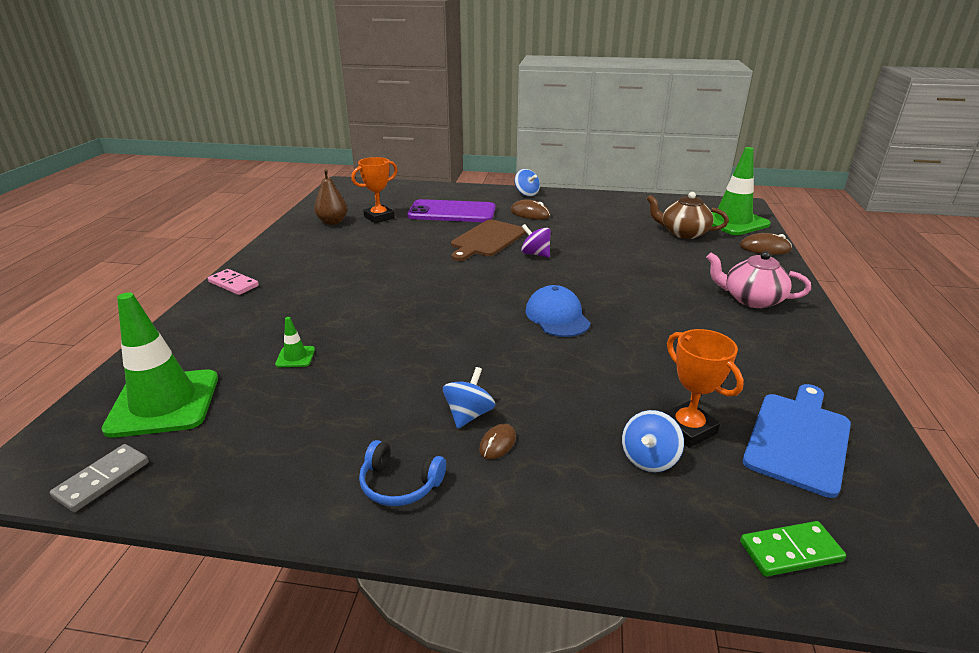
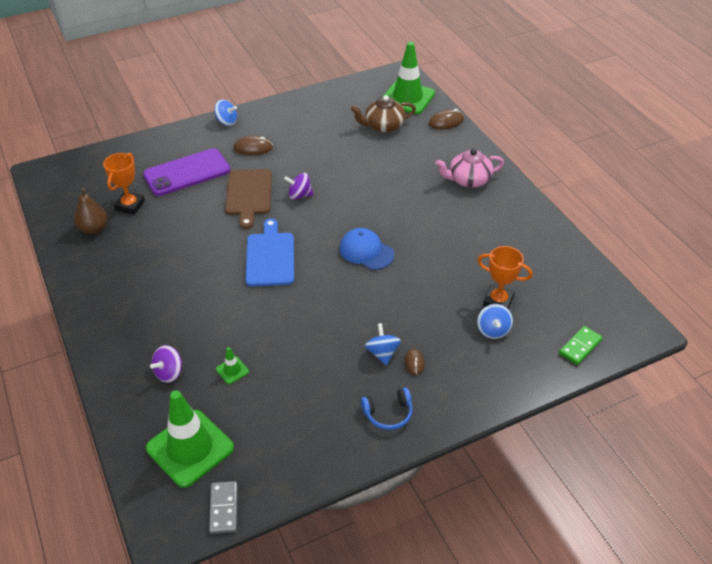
camera: 35 degrees left, 15 degrees up
(233, 284) = (98, 334): pink domino -> none
(242, 333) = (169, 373): none -> purple spinning top
(798, 439) = (550, 280): blue cutting board -> blue cutting board (270, 257)

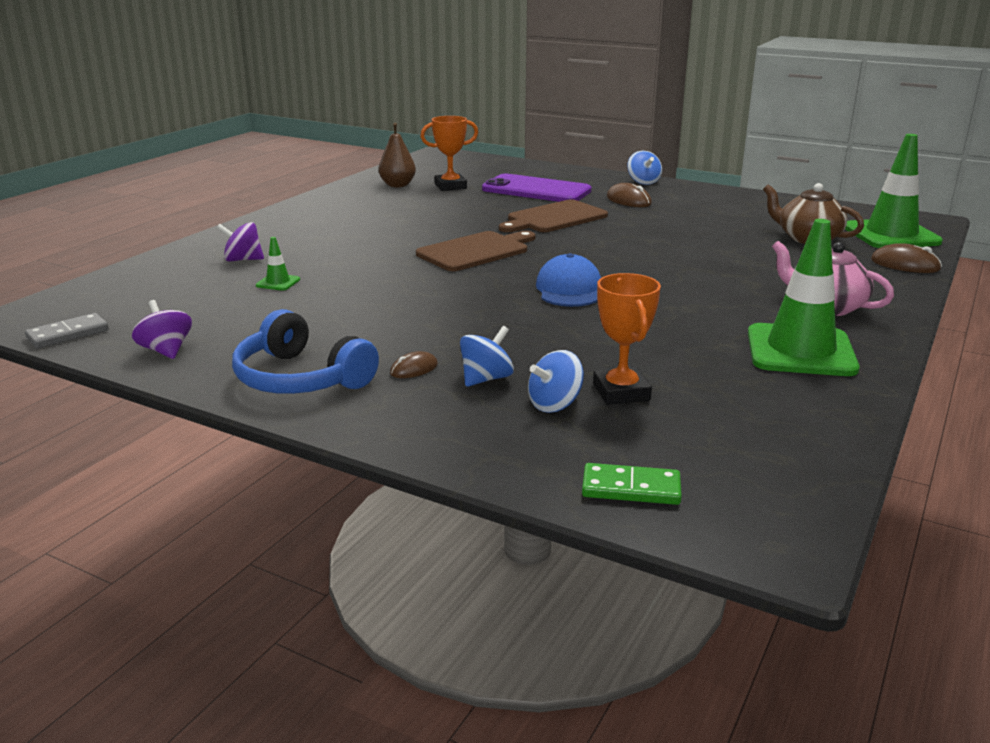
camera: 55 degrees right, 20 degrees down
(190, 448) = (144, 296): green traffic cone -> green traffic cone (800, 351)
(270, 257) = (476, 251): blue cutting board -> brown cutting board
(299, 195) = (598, 236): purple spinning top -> purple spinning top (166, 351)
(382, 353) = (405, 346): blue spinning top -> blue spinning top (486, 379)
(388, 413) = (301, 378): blue headphones -> blue headphones, size x1.67

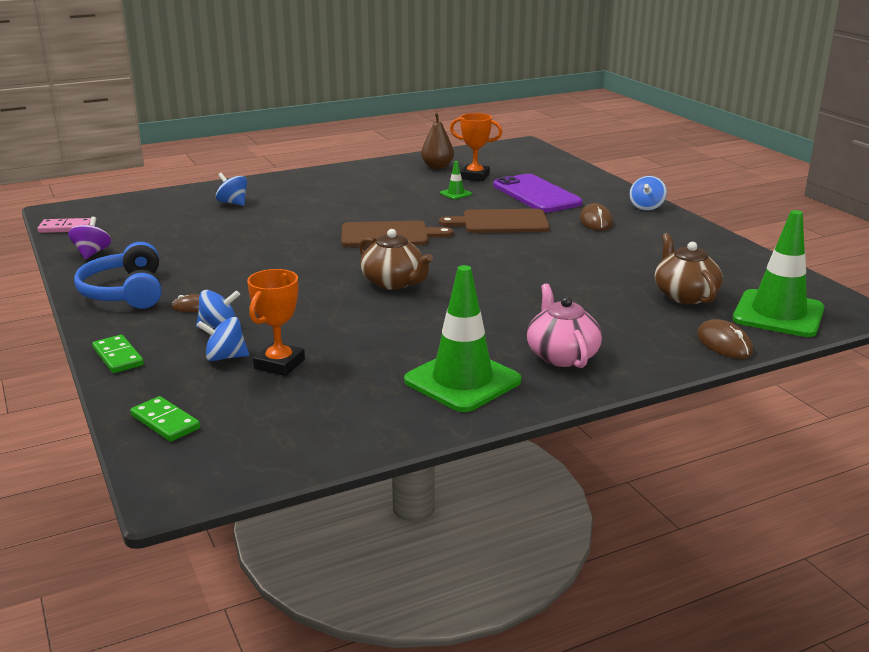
camera: 35 degrees right, 0 degrees up
(68, 334) = (66, 228): grey domino -> pink domino
(243, 260) = (233, 203): purple spinning top -> blue spinning top
(278, 282) = (224, 225): green traffic cone -> green traffic cone (455, 194)
(437, 445) = (118, 357): none -> green domino
(569, 289) = (394, 283): blue cap -> brown teapot

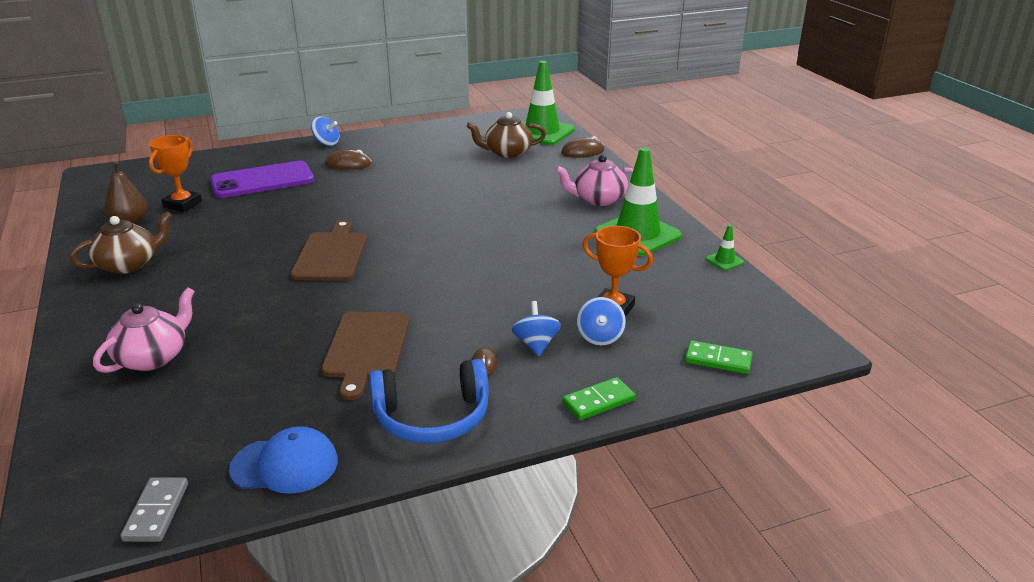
camera: 85 degrees left, 5 degrees up
(66, 228) = (156, 512): pink domino -> grey domino
(92, 253) = (285, 465): purple spinning top -> blue cap
(165, 422) = (718, 360): green domino -> green domino turned 60 degrees clockwise
(233, 203) = (153, 357): blue spinning top -> pink teapot
(394, 283) = (453, 255): brown teapot -> brown teapot (129, 264)
(455, 194) = (230, 216): green traffic cone -> green traffic cone (724, 261)
(501, 222) = (327, 201): brown cutting board -> brown cutting board (366, 348)

